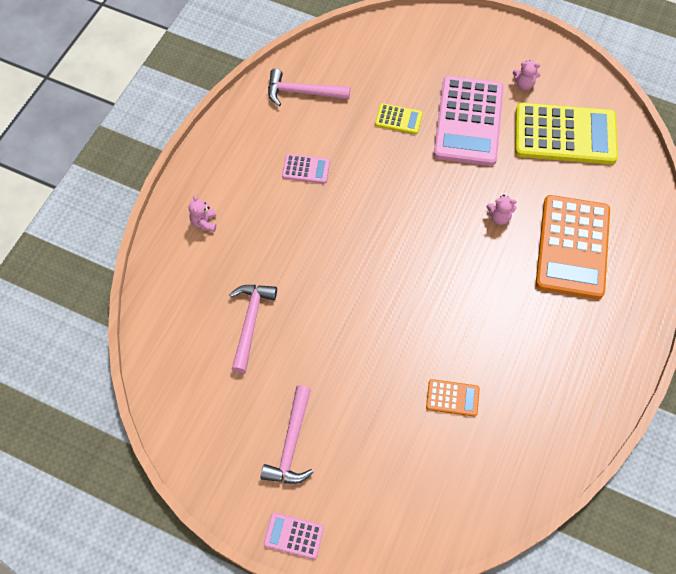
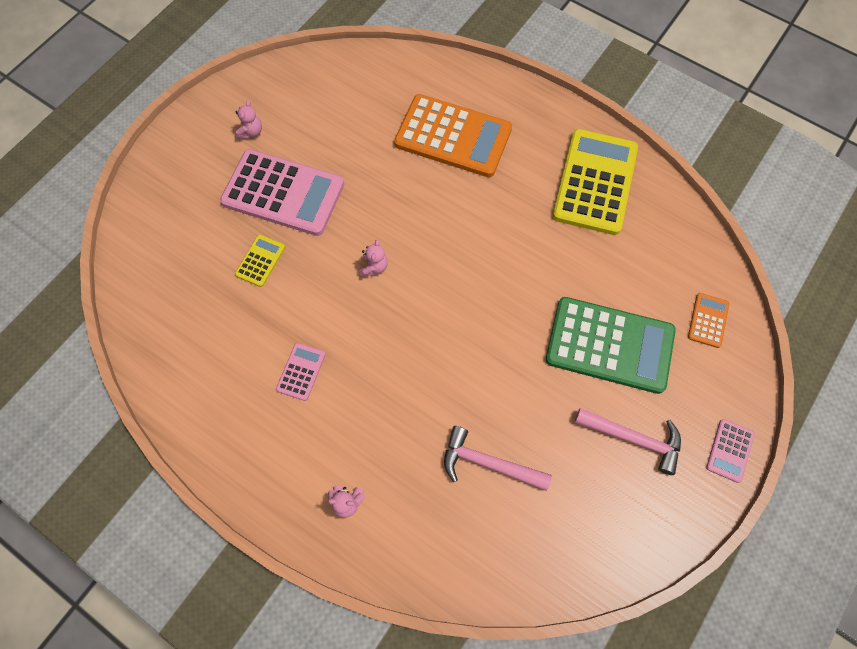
camera: 80 degrees left, 5 degrees up
(302, 92) = (191, 358): pink hammer -> none
(380, 415) = (609, 345): none -> green calculator
(452, 398) = (597, 275): orange calculator -> orange calculator (708, 320)
(499, 217) = (406, 191): pink teddy bear -> pink teddy bear (374, 267)
(565, 134) = (324, 111): yellow calculator -> yellow calculator (595, 182)

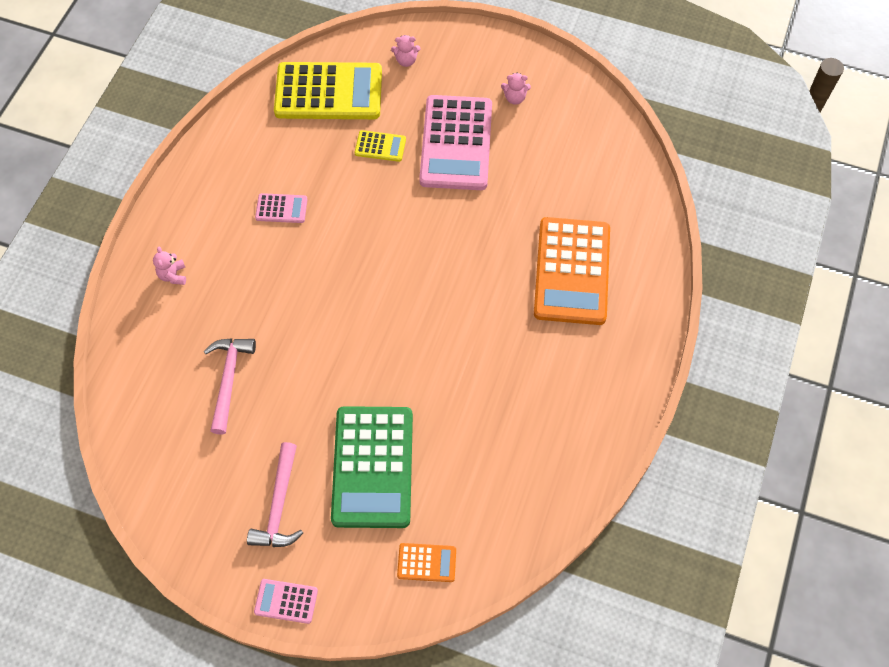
camera: 75 degrees right, 5 degrees down
(374, 267) = (400, 238): pink teddy bear -> pink teddy bear (406, 60)
(595, 182) = (562, 420): yellow calculator -> yellow calculator (328, 92)

